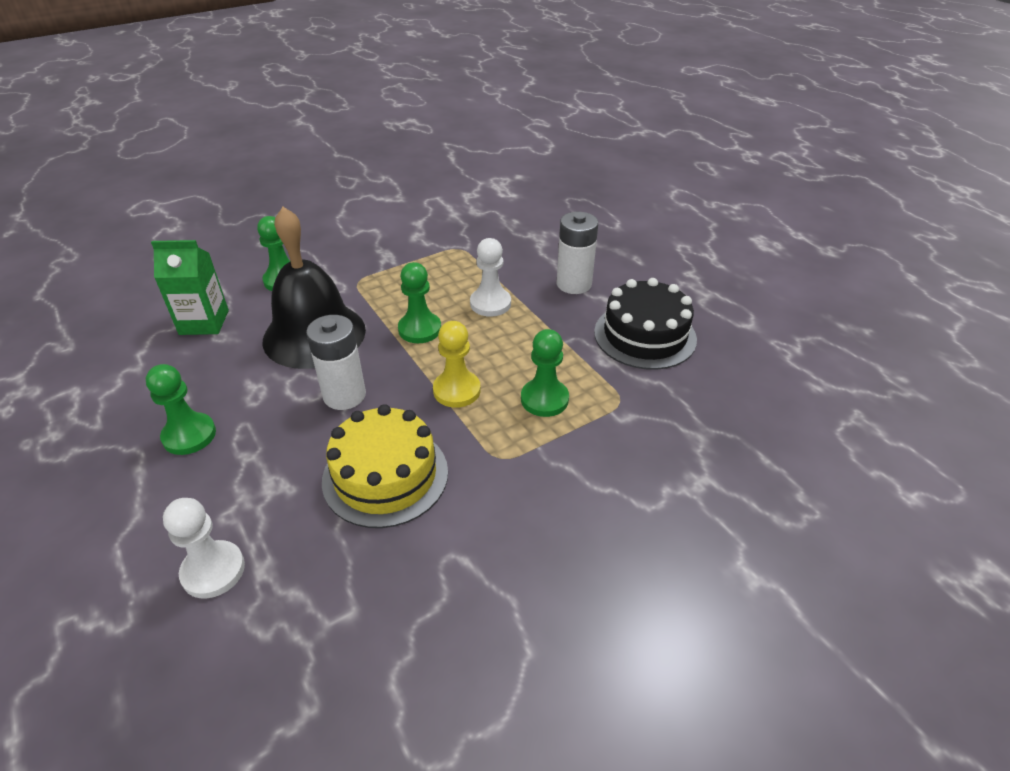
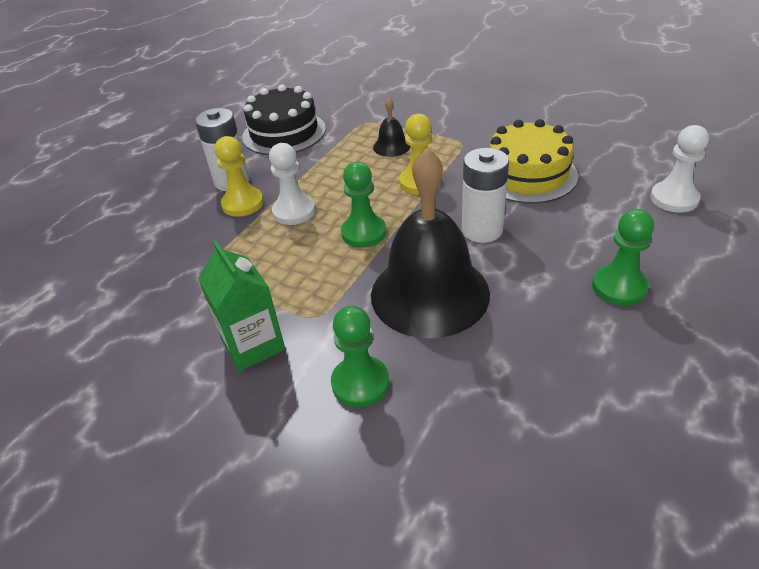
camera: 115 degrees left, 0 degrees up
(204, 322) = (493, 399): green carton -> green carton (253, 345)
(531, 282) = (243, 203): none -> yellow pawn
(544, 399) = (391, 146): green pawn -> black bell

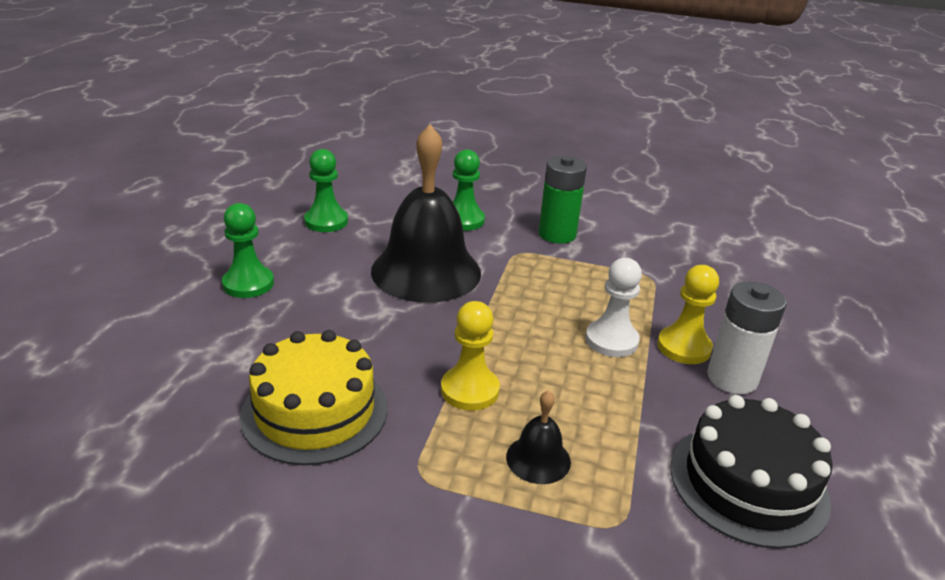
camera: 160 degrees right, 10 degrees down
(253, 345) = (557, 234): green carton -> green battery
(363, 233) = (513, 320): green pawn -> green pawn (326, 221)
(482, 230) = (379, 329): white battery -> none
(674, 199) = (125, 381): white pawn -> none

